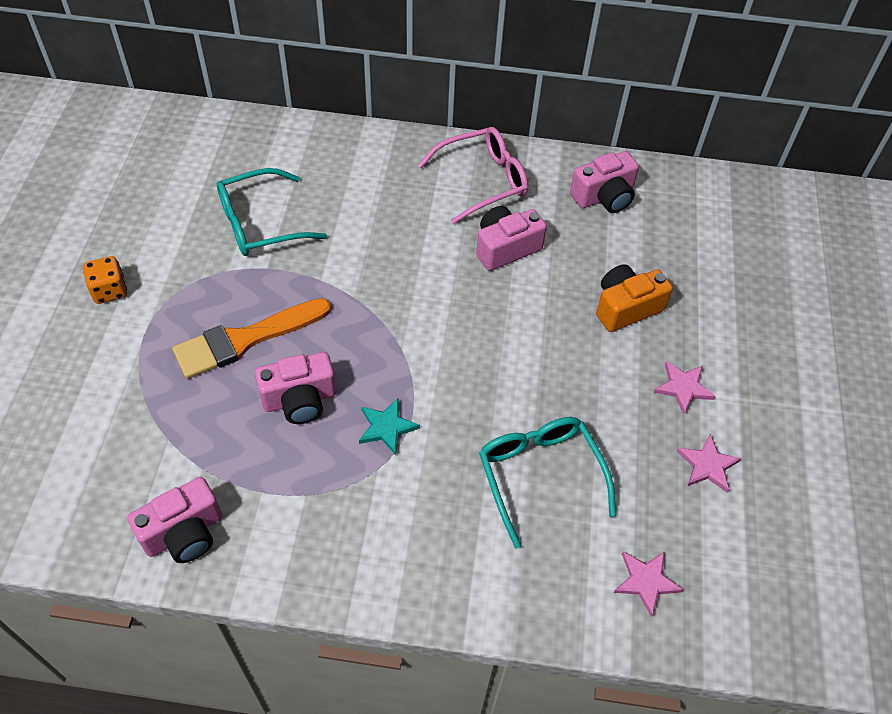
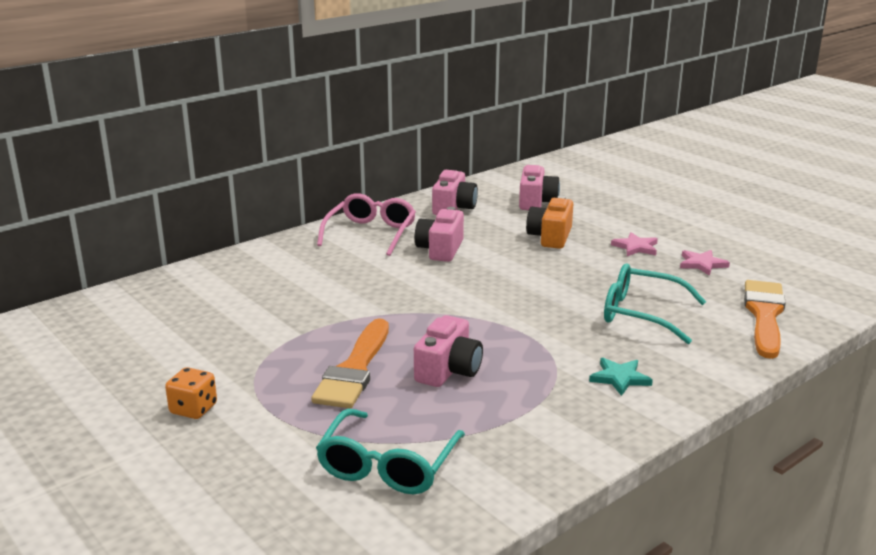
camera: 45 degrees left, 30 degrees down
(184, 533) = (502, 471): pink camera -> pink camera (536, 202)
(260, 224) = (253, 319): turquoise glasses -> turquoise glasses (387, 466)
(386, 427) = (525, 348): turquoise star -> turquoise star (620, 378)
(646, 581) = (764, 315): pink star -> orange brush

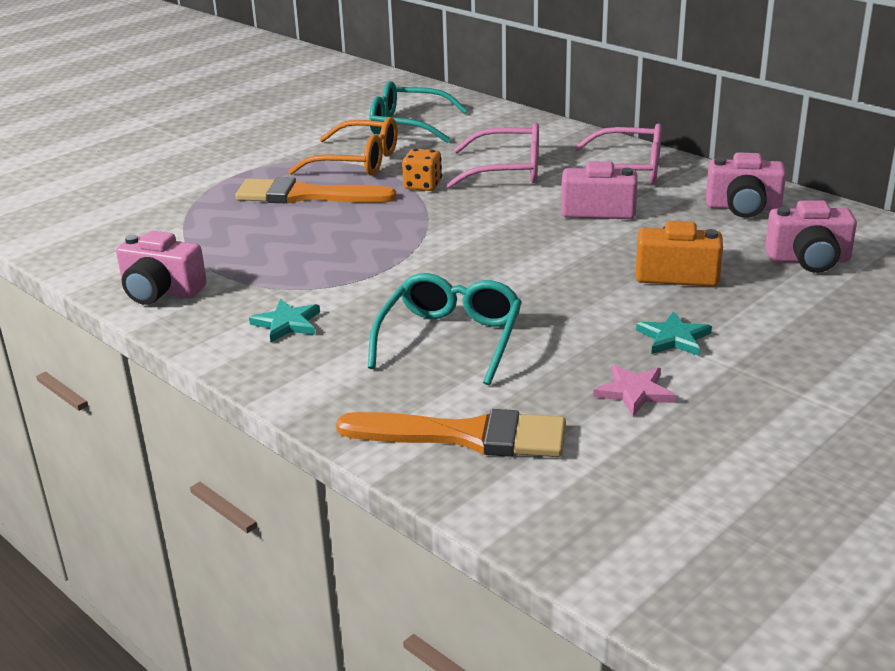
camera: 85 degrees right, 5 degrees up
(193, 409) = (244, 148): orange dice -> orange dice (423, 185)
(282, 341) = (358, 162): none -> orange glasses
(346, 275) = (508, 171): none -> pink glasses
(387, 466) = (148, 223): turquoise glasses -> turquoise glasses (407, 125)
(448, 370) = (304, 235): pink camera -> pink camera (161, 291)
(636, 247) = (674, 338): pink star -> turquoise star

